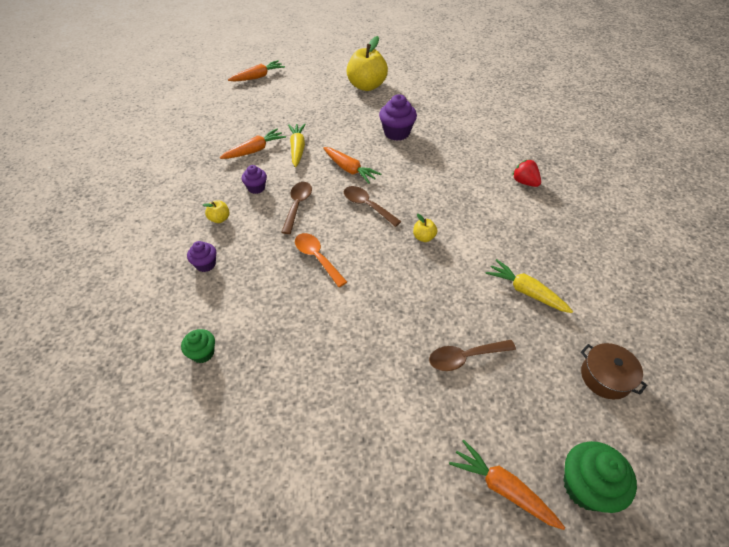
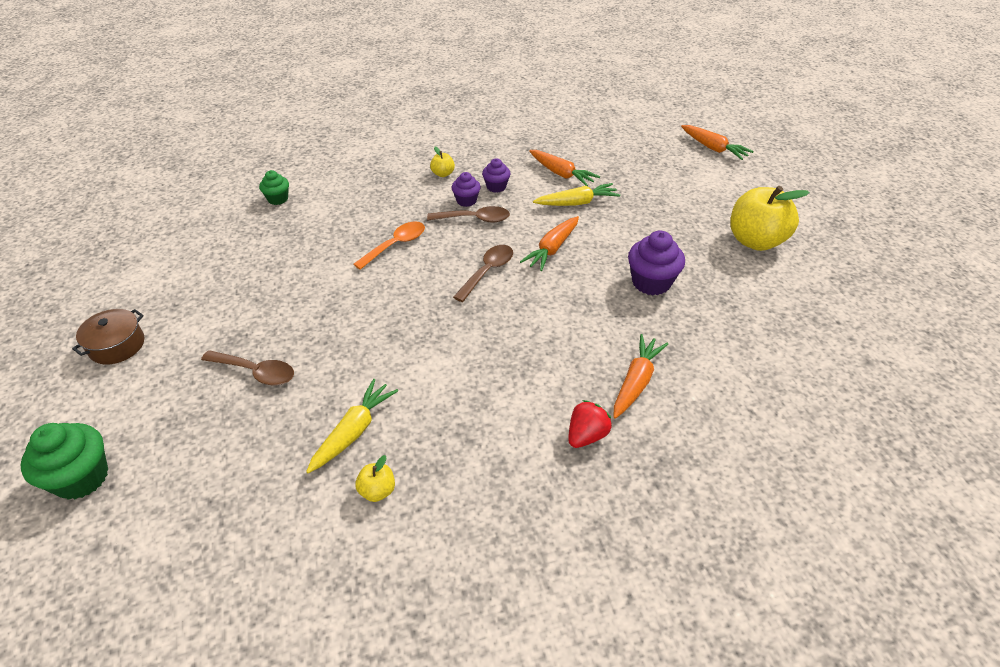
camera: 80 degrees right, 5 degrees down
(205, 264) = (380, 179): purple cupcake -> purple cupcake (466, 201)
(424, 237) = (440, 326): yellow apple -> yellow apple (377, 491)
(465, 357) = (256, 372): brown spoon -> brown spoon turned 135 degrees clockwise
(503, 488) = (101, 406): orange carrot -> orange carrot (636, 382)
(605, 377) = (212, 513): brown pot -> brown pot (117, 345)

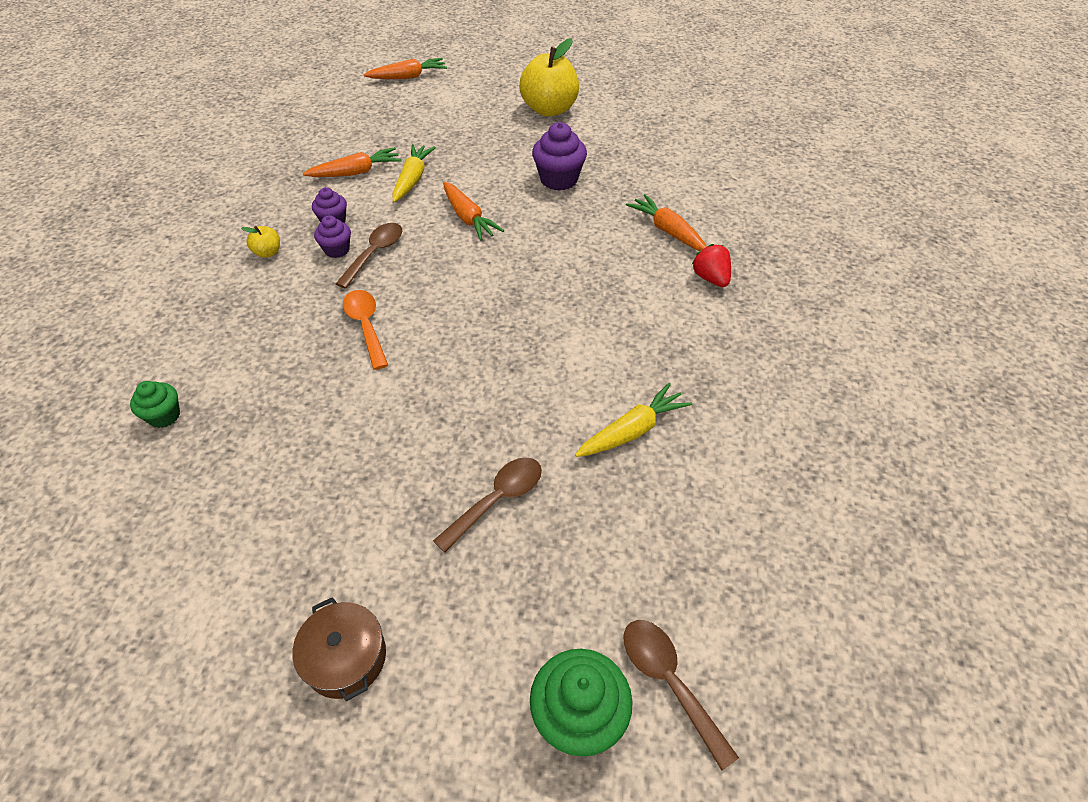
camera: 65 degrees left, 5 degrees up
(353, 431) = (632, 431): yellow carrot -> yellow carrot turned 90 degrees clockwise
(377, 491) = (713, 430): yellow apple -> none
(487, 271) = (467, 270): brown spoon -> brown spoon (668, 682)

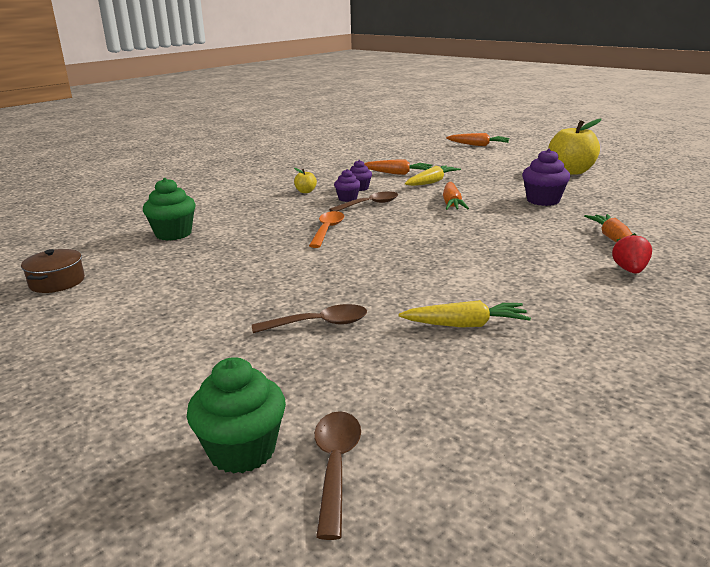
camera: 35 degrees right, 25 degrees down
(164, 416) = (173, 234): green cupcake -> green cupcake, size x1.67
(345, 658) = (136, 356): brown pot -> brown pot (57, 282)

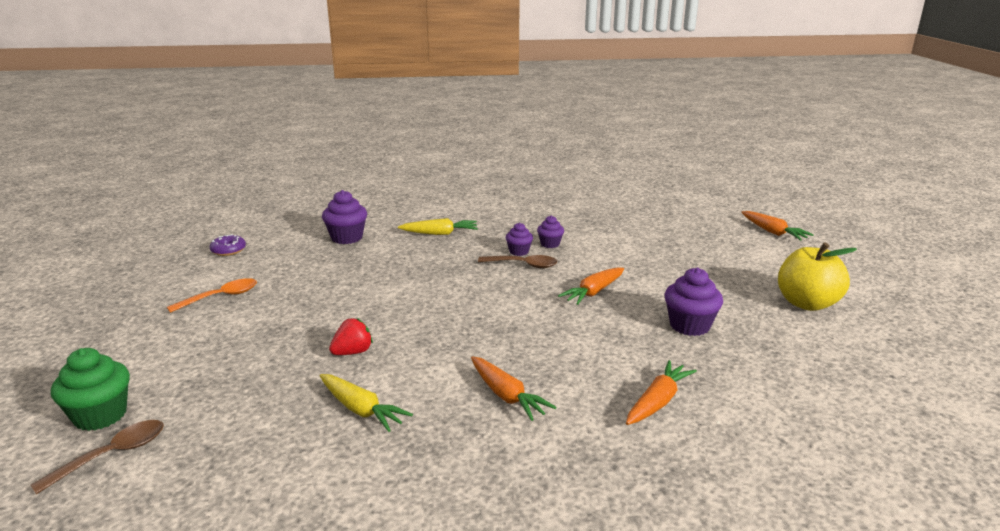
camera: 40 degrees right, 0 degrees up
(57, 282) = (228, 250): brown pot -> purple donut
(173, 234) = (347, 238): green cupcake -> purple cupcake
(305, 191) = (502, 232): yellow apple -> none
(319, 324) = (285, 355): brown spoon -> none
(327, 230) = (443, 277): orange spoon -> orange spoon (221, 297)
(397, 173) = (615, 239): orange carrot -> orange carrot (506, 395)
(431, 182) = (626, 261): yellow carrot -> yellow carrot (439, 233)
(630, 270) = (595, 439): red strawberry -> red strawberry (353, 352)

